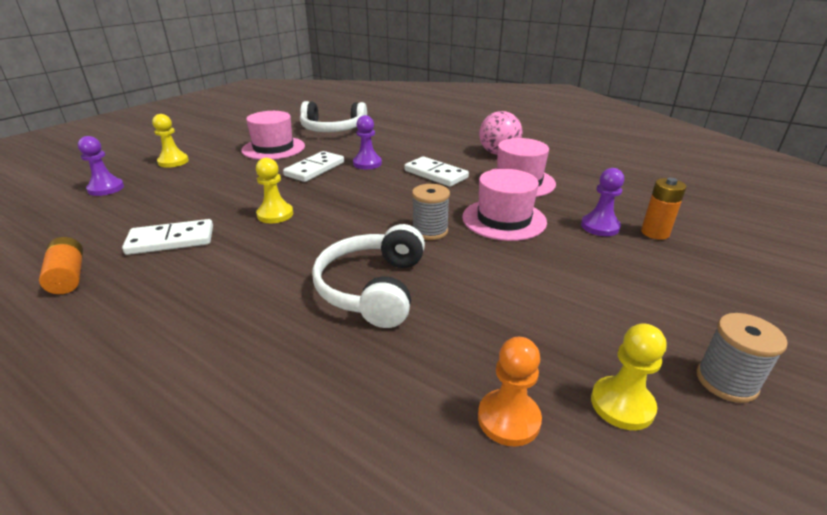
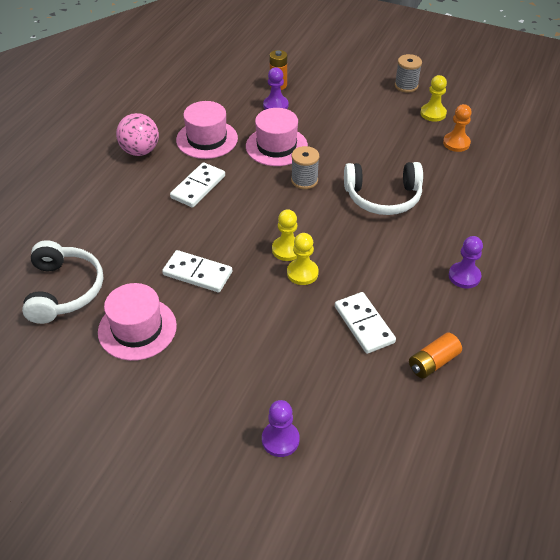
camera: 100 degrees left, 15 degrees up
(173, 162) = (192, 414): yellow pawn -> yellow pawn (287, 249)
(367, 163) = (177, 237): purple pawn -> purple pawn (464, 276)

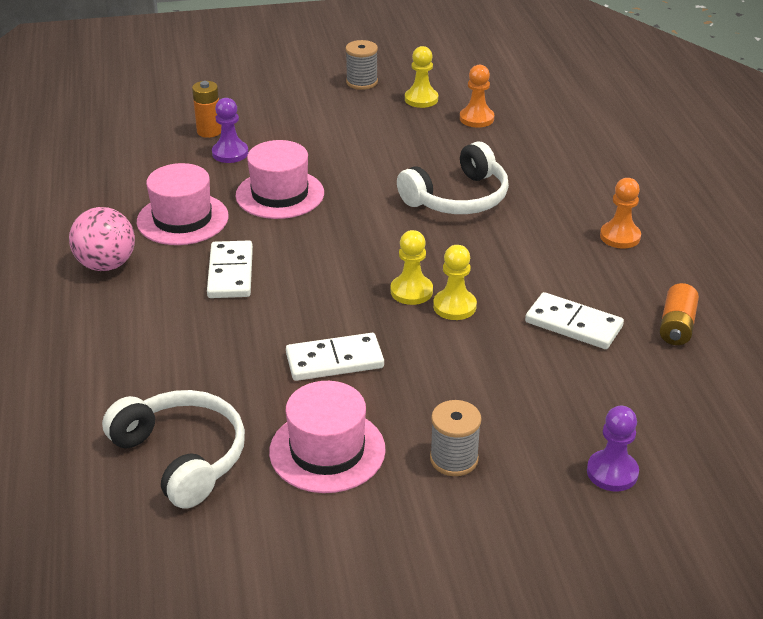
camera: 35 degrees left, 10 degrees down
(304, 180) = (352, 216): grey spool -> grey spool (454, 459)
(464, 276) = (620, 236): purple pawn -> orange pawn

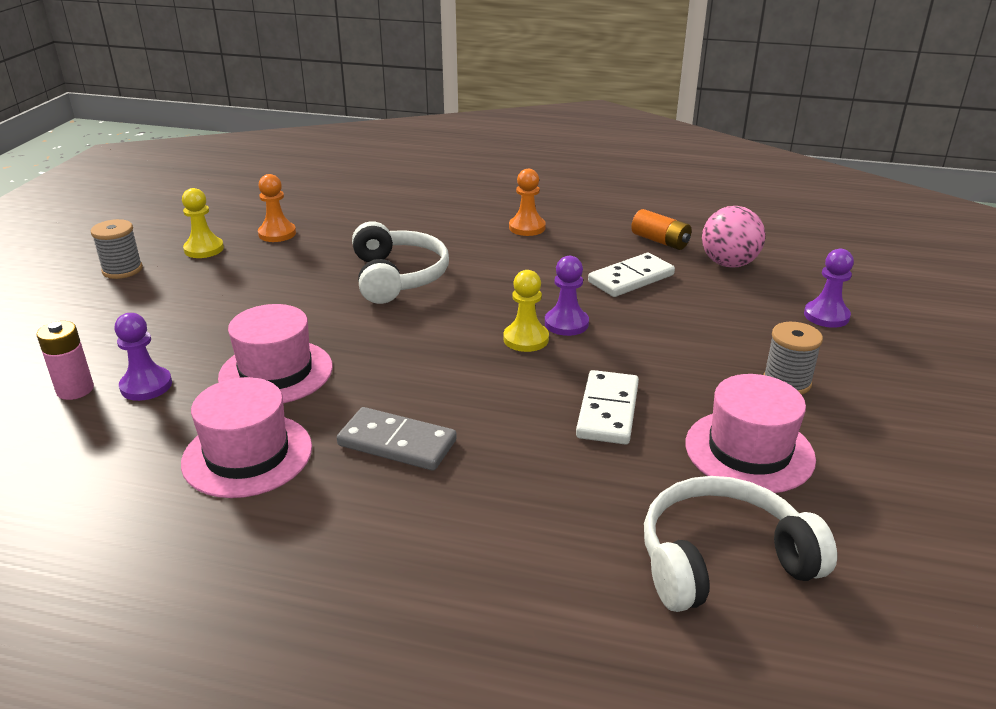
camera: 65 degrees left, 5 degrees down
(106, 265) = (283, 546): pink ball -> pink ball (728, 264)
(209, 131) = (75, 390): orange battery -> pink battery
(230, 273) = (397, 443): white domino -> grey domino
(454, 306) = (566, 323): yellow pawn -> purple pawn

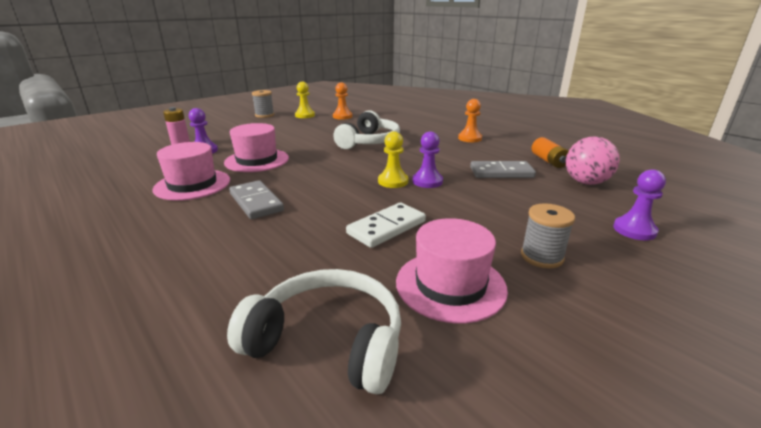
camera: 35 degrees right, 5 degrees down
(631, 279) = (501, 173): white domino -> grey domino

